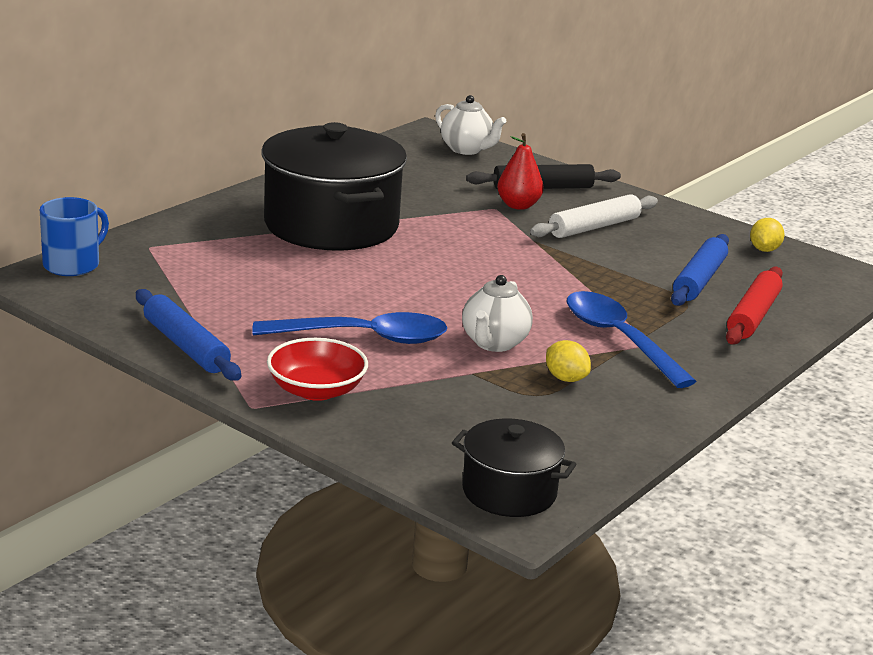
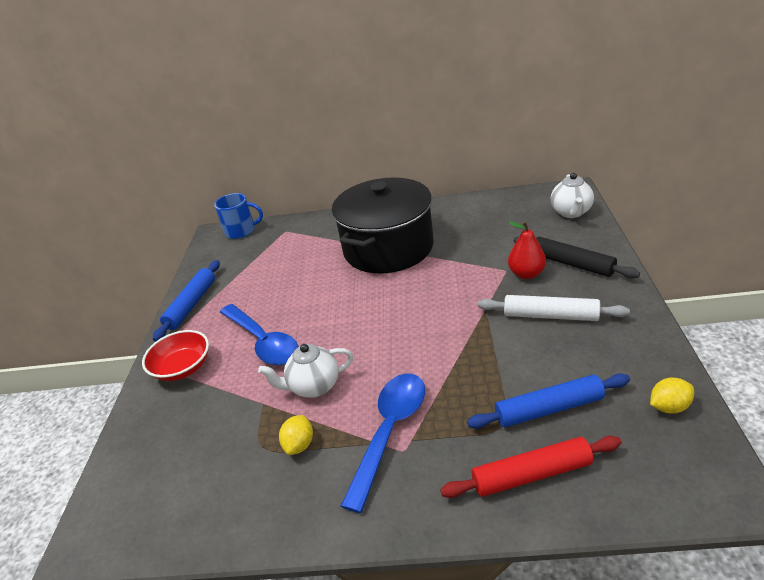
camera: 60 degrees right, 10 degrees up
(509, 491) = (117, 516): black pot -> none

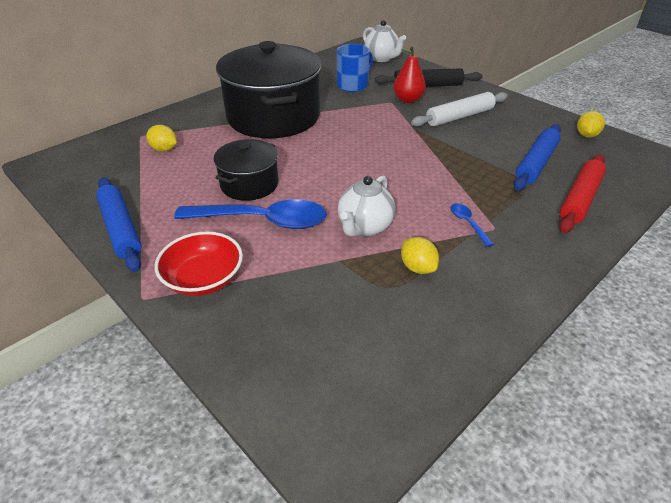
camera: 50 degrees left, 5 degrees up
(241, 231) = (80, 151): blue mug -> blue mug (353, 85)
(284, 249) = (164, 149): none -> yellow lemon
(294, 306) = (249, 184): none -> black pot
(389, 432) = (468, 223): blue spoon -> blue spoon, size x0.43

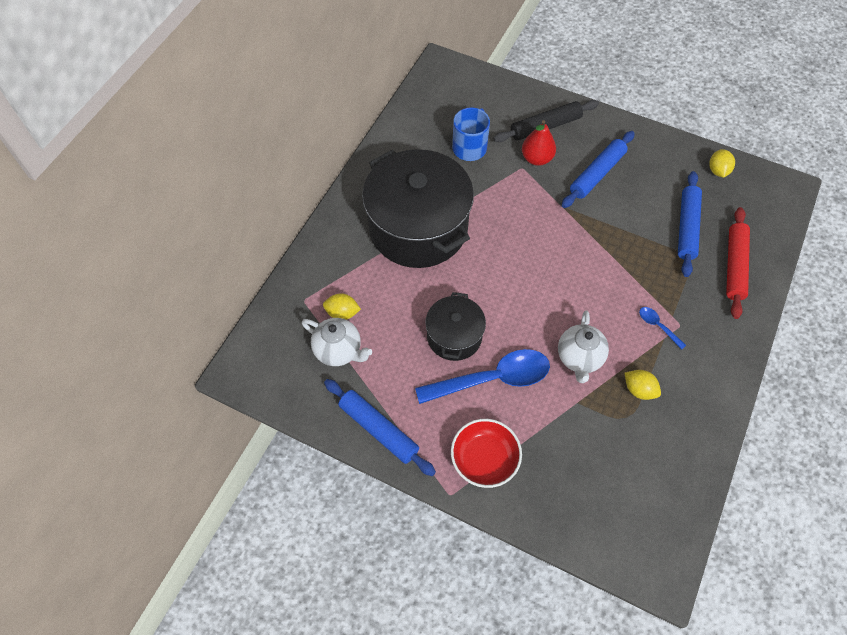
camera: 20 degrees left, 20 degrees up
(382, 58) = (476, 85): white teapot -> white teapot (339, 351)
(459, 117) = (597, 174): white rolling pin -> blue rolling pin

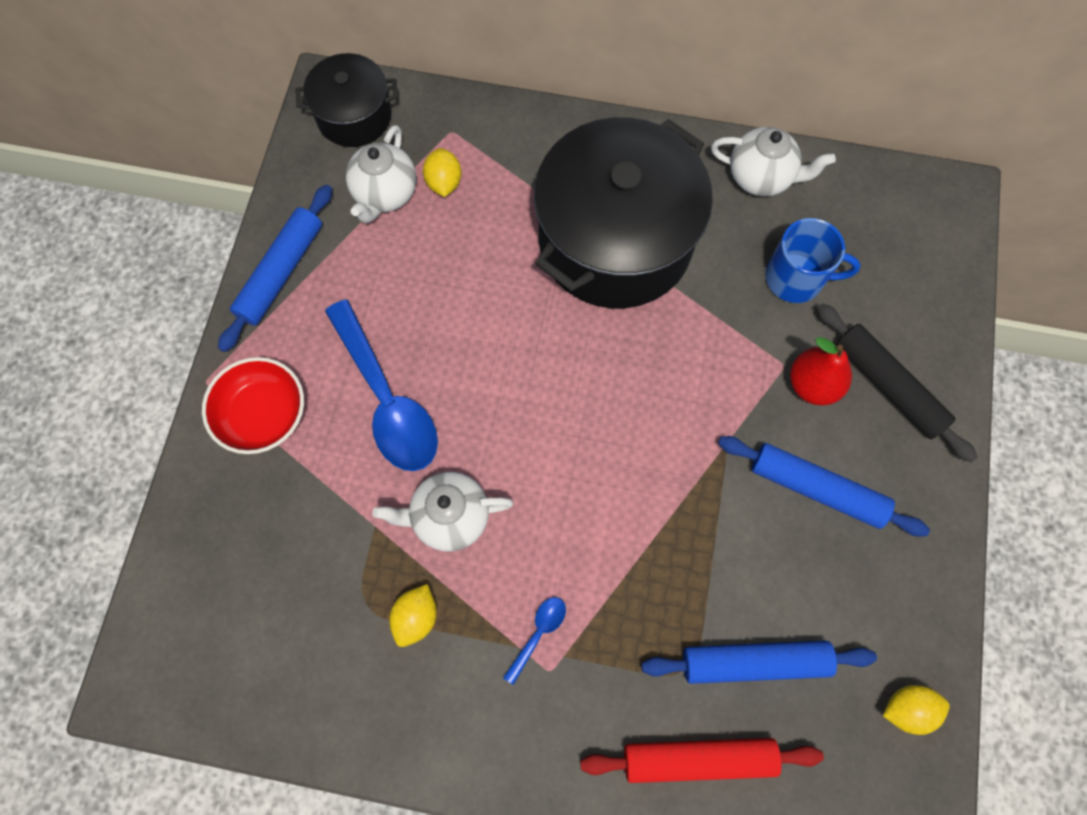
camera: 75 degrees right, 10 degrees up
(399, 145) = (761, 177): none -> white teapot
(454, 336) = (443, 333): black pot -> black pot (354, 116)

